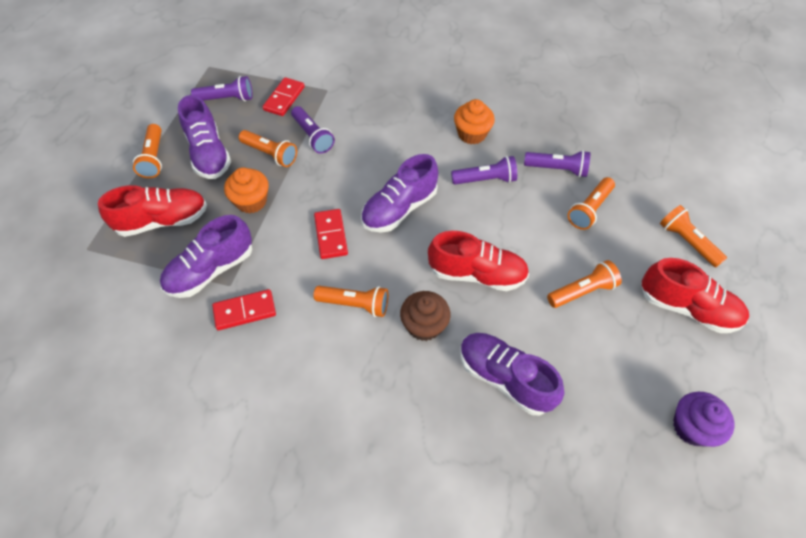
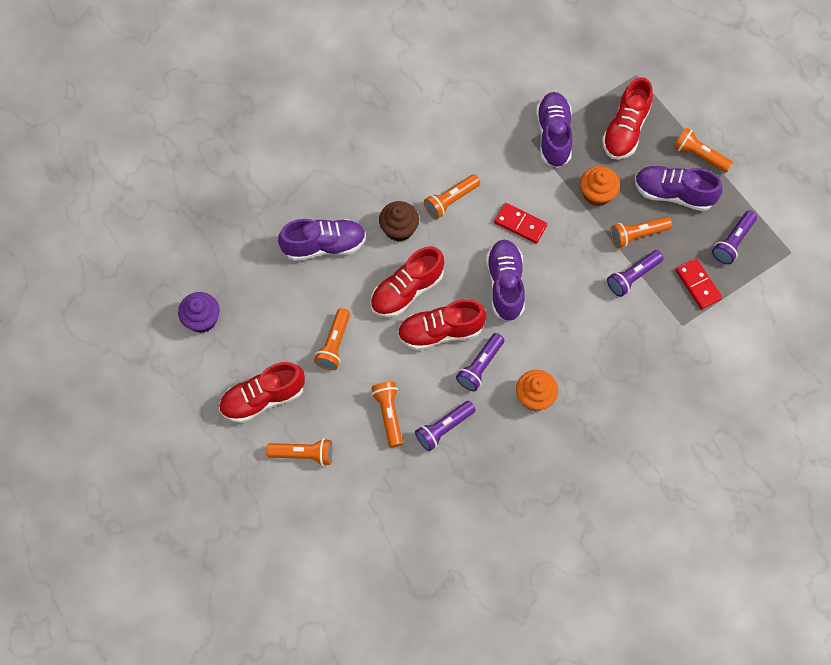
camera: 130 degrees right, 10 degrees up
(245, 311) = (502, 136): red domino -> none
(312, 136) = (632, 277): purple flashlight -> purple flashlight turned 45 degrees counterclockwise
(486, 224) = (440, 332): none -> red shoe

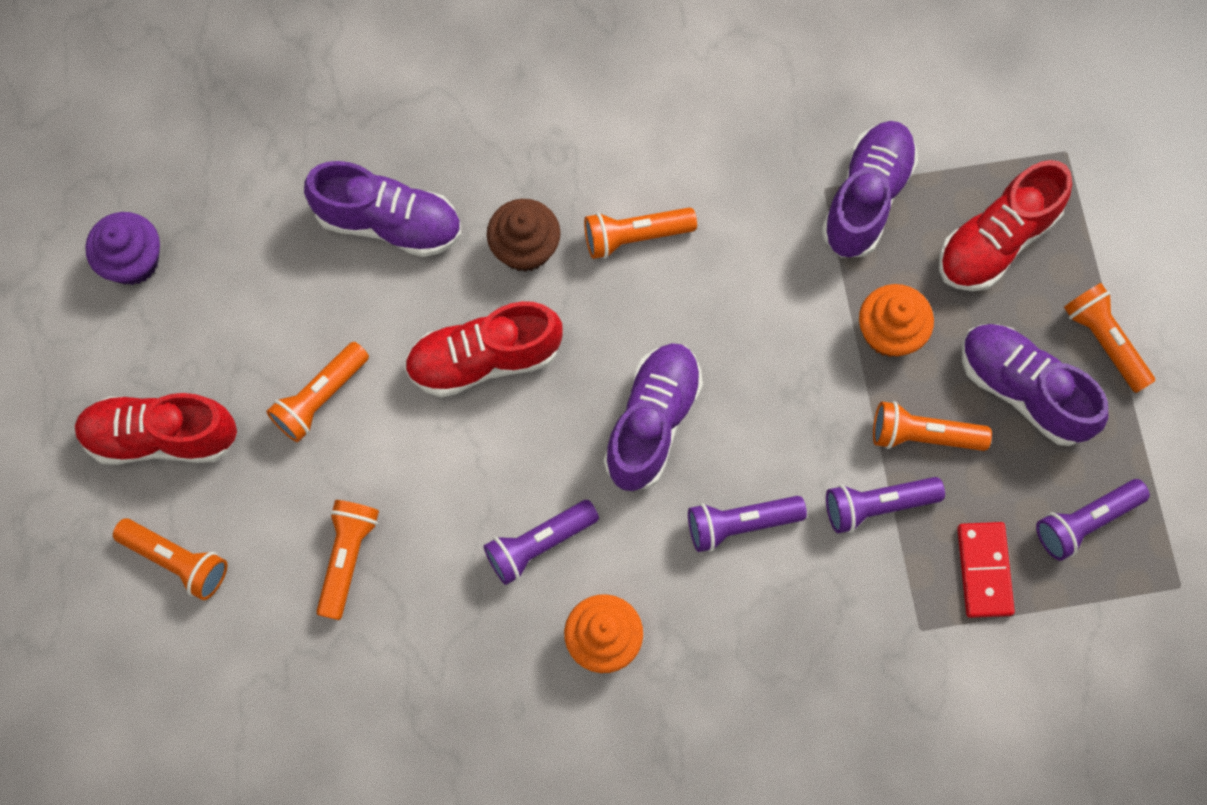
camera: 25 degrees right, 5 degrees up
(440, 332) = (503, 455): red shoe -> none
(444, 428) = (425, 623): purple flashlight -> purple flashlight (740, 524)
(520, 224) = (731, 328): red domino -> none

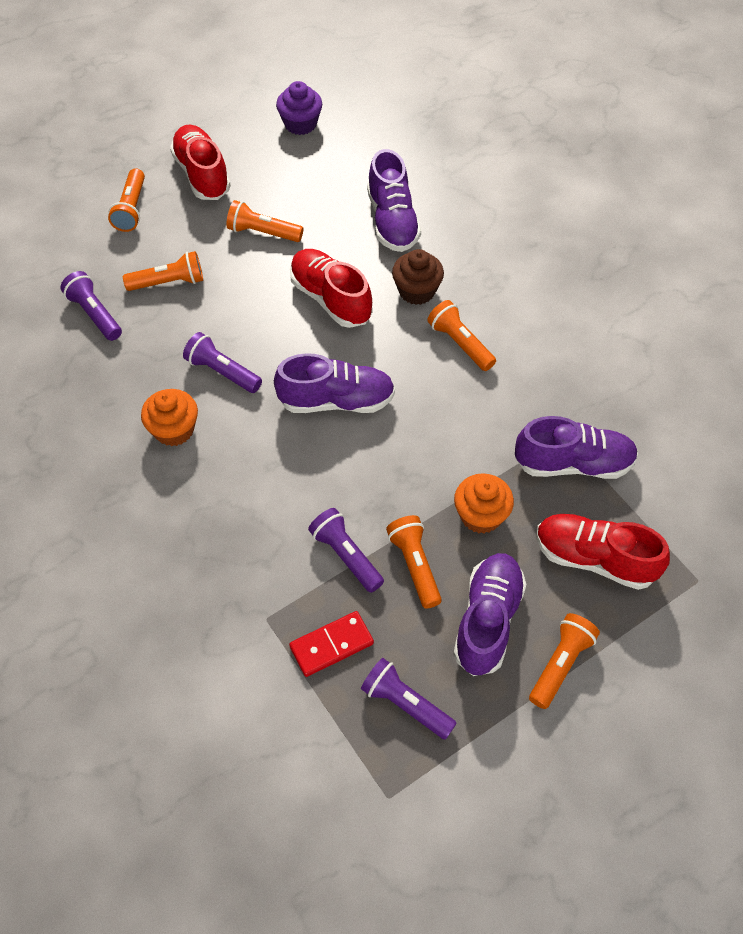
camera: 65 degrees right, 15 degrees down
(740, 524) = (291, 477): purple flashlight -> purple flashlight (95, 314)

